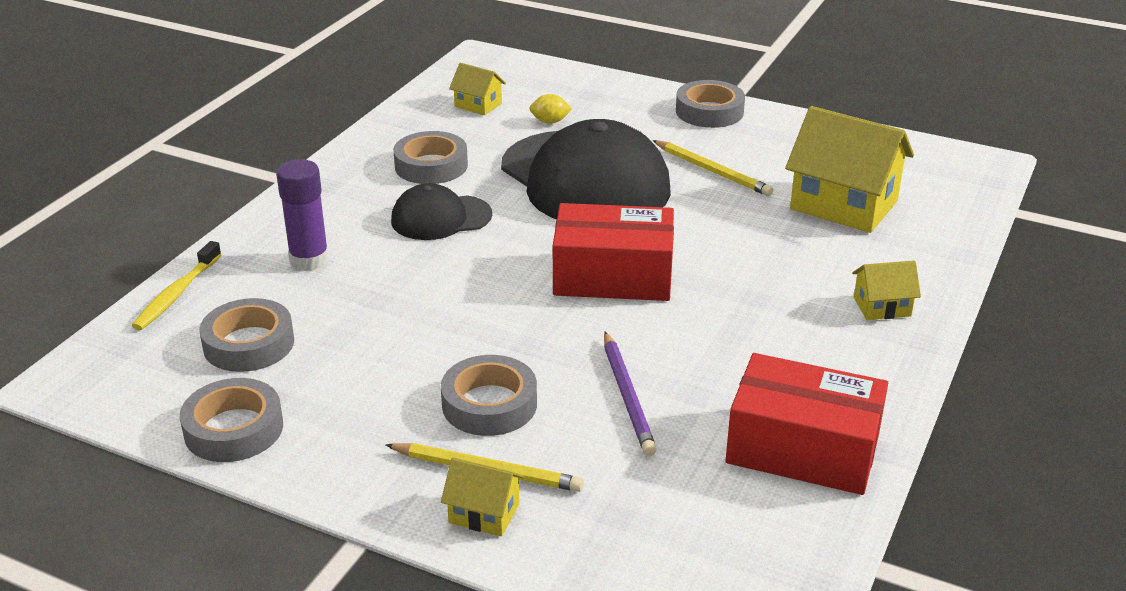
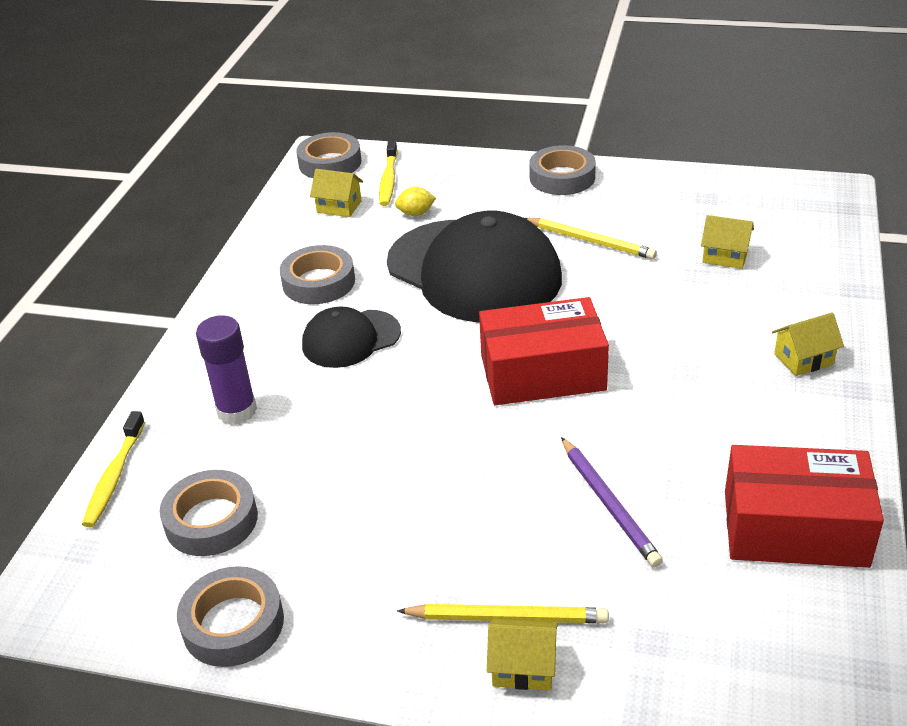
camera: 10 degrees left, 5 degrees up
(489, 404) = (480, 541): grey tape -> grey tape (330, 163)
(536, 89) = (388, 179): none -> yellow toothbrush
(843, 205) = (725, 256): yellow house -> yellow house, size x0.49

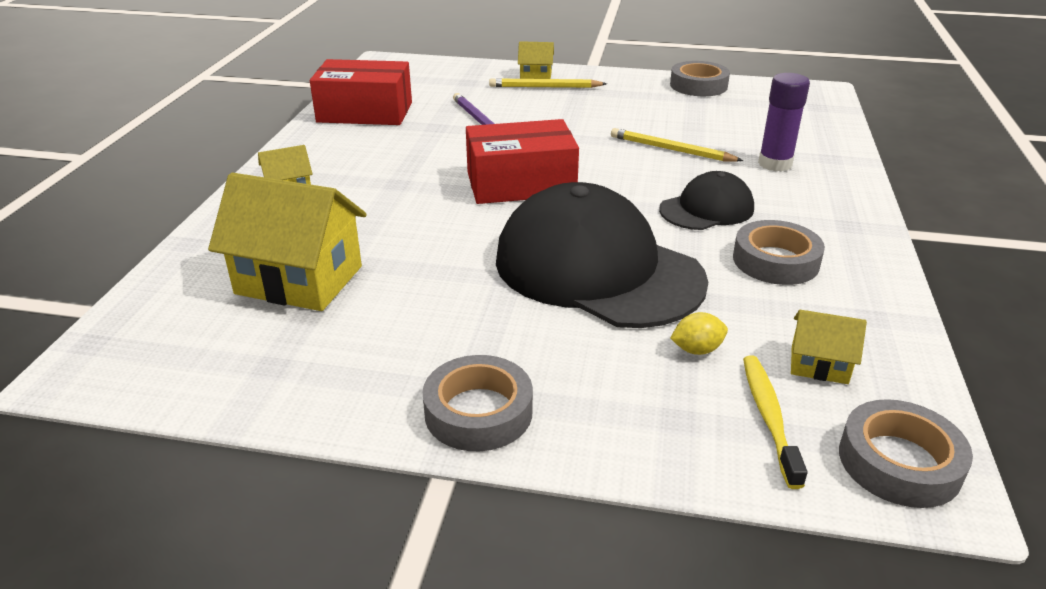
camera: 175 degrees right, 5 degrees down
(114, 476) = (835, 133): yellow toothbrush -> none
(211, 520) = (744, 116): grey tape -> none
(590, 241) = (454, 303): yellow pencil -> yellow pencil (671, 150)
(725, 256) = (299, 280): yellow house -> yellow house, size x2.06

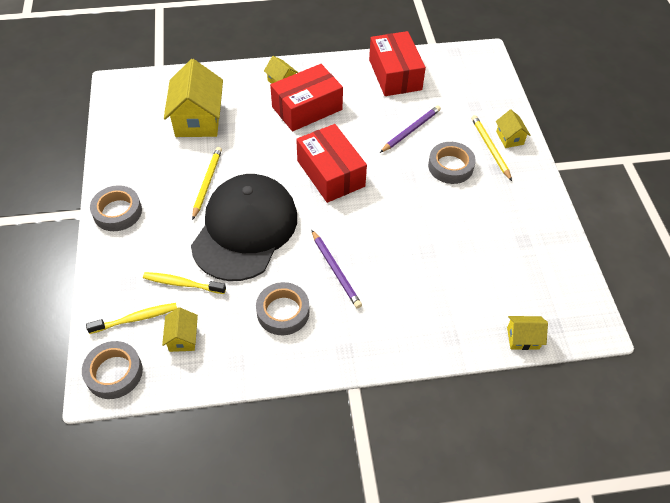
camera: 70 degrees right, 20 degrees up
(370, 179) = (307, 108): none -> red box
(671, 150) = (416, 239): yellow pencil -> yellow pencil (207, 183)
(697, 350) = (182, 284): yellow lemon -> yellow toothbrush
(698, 85) = (551, 239): grey tape -> grey tape (450, 166)
(707, 209) = (336, 270): black cap -> purple pencil
(775, 164) = (422, 302): purple glue stick -> none
(834, 123) = (523, 338): none -> yellow house

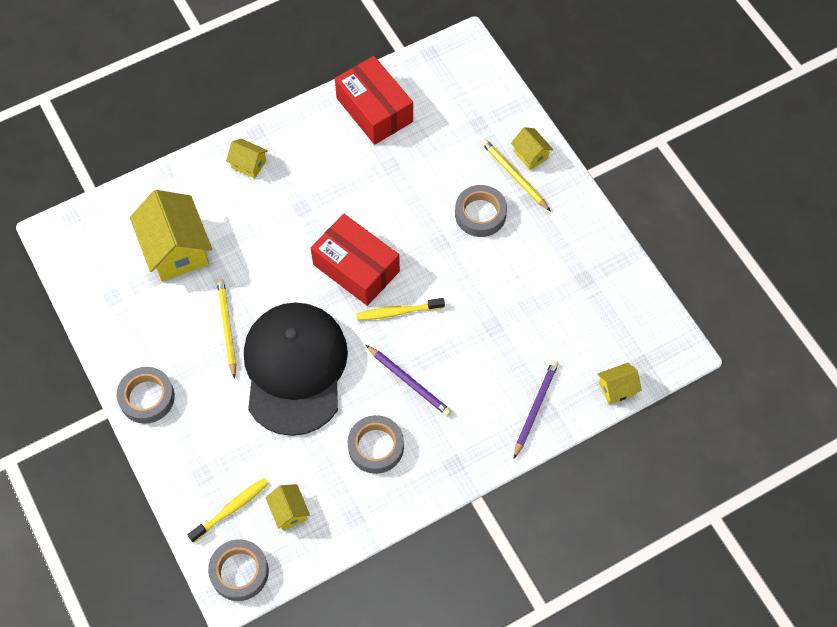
camera: 20 degrees left, 10 degrees up
(182, 284) = (259, 454): yellow toothbrush -> yellow toothbrush (398, 312)
(307, 108) = (294, 191): red box -> none
(410, 130) = (421, 181): purple pencil -> purple pencil (535, 408)

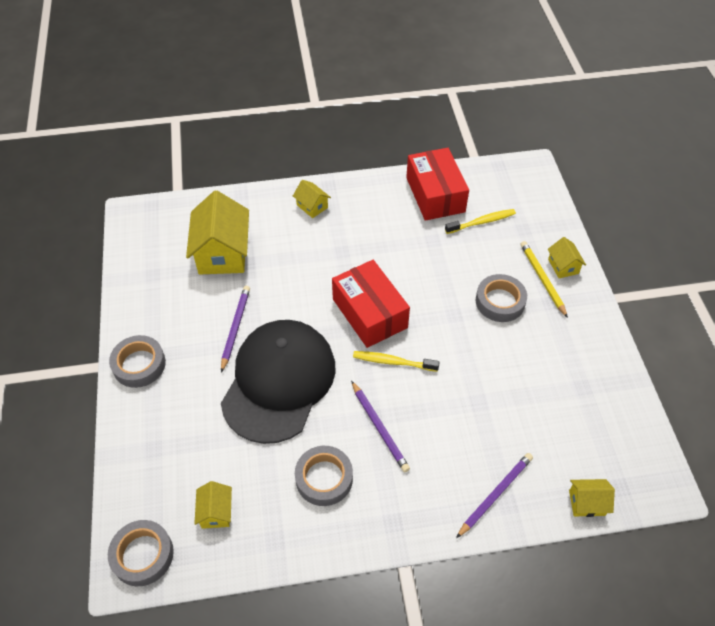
camera: 20 degrees right, 10 degrees down
(227, 327) = (235, 328): yellow pencil -> purple pencil
(231, 509) = (164, 490): yellow toothbrush -> yellow toothbrush (481, 222)

